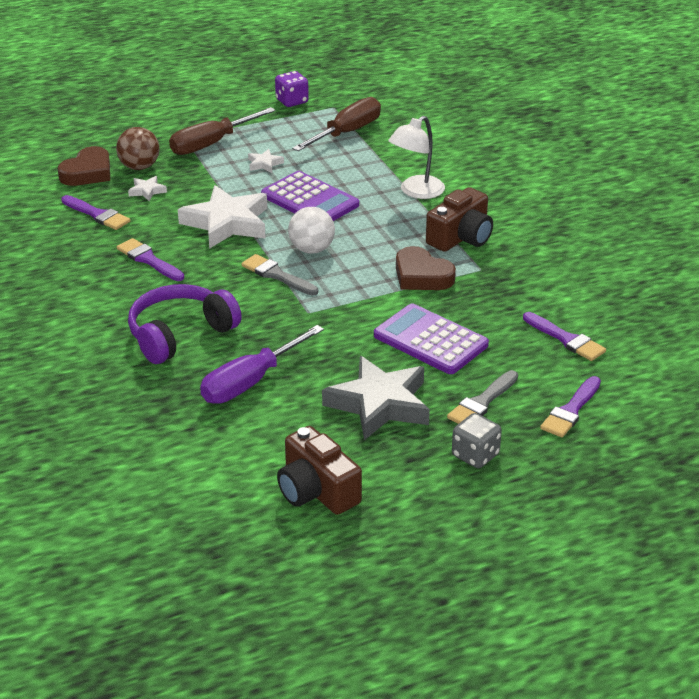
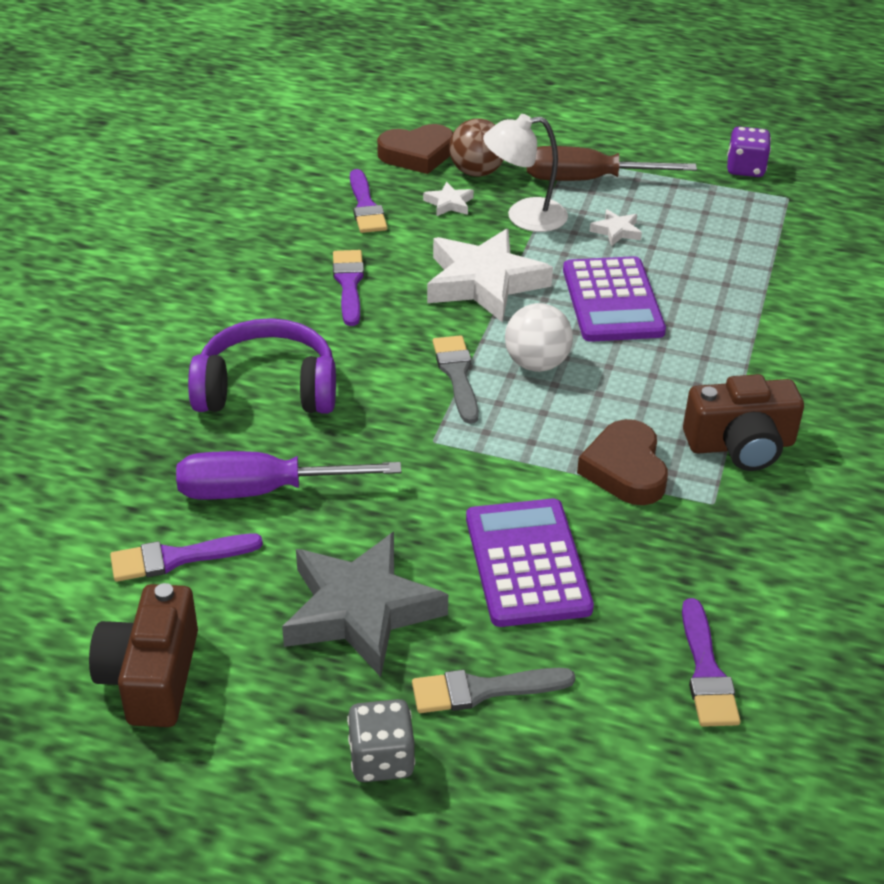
camera: 40 degrees right, 5 degrees up
(346, 133) = (763, 237): brown screwdriver -> none
(416, 192) = (758, 354): white lamp -> white lamp (524, 216)
(571, 410) = (582, 781): purple brush -> purple brush (177, 558)

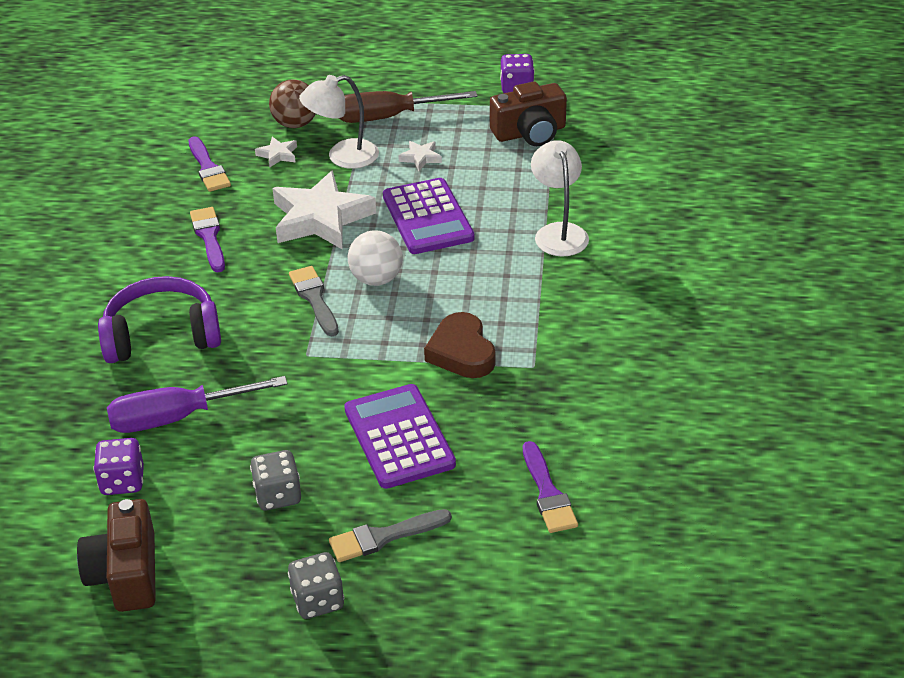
camera: 10 degrees left, 0 degrees up
(177, 558) = (122, 481): purple brush -> purple dice
(361, 610) = (278, 495): grey star -> grey dice
(417, 155) = (242, 116): brown heart -> none
(740, 445) = (547, 318): brown camera -> brown camera (530, 133)
(770, 343) = (558, 232): none -> white lamp

